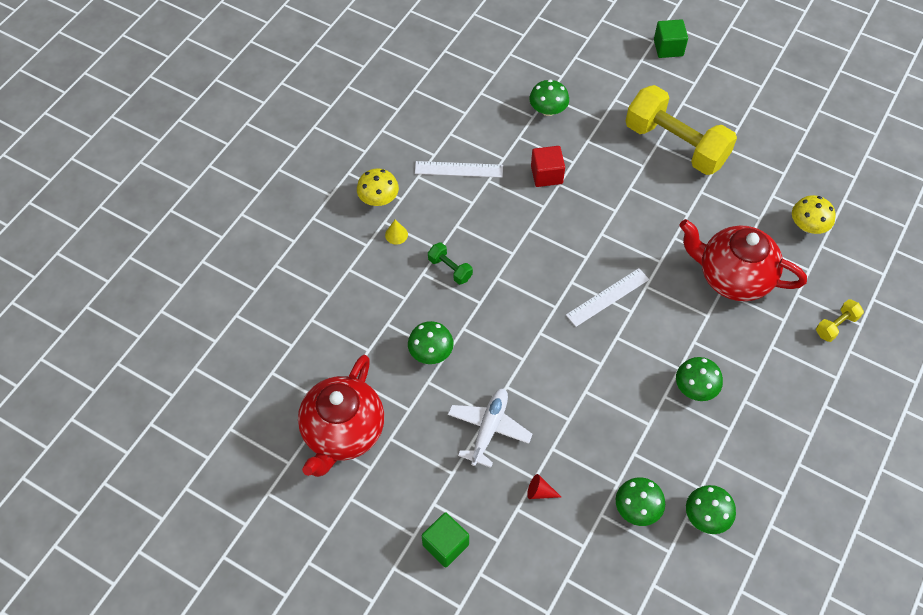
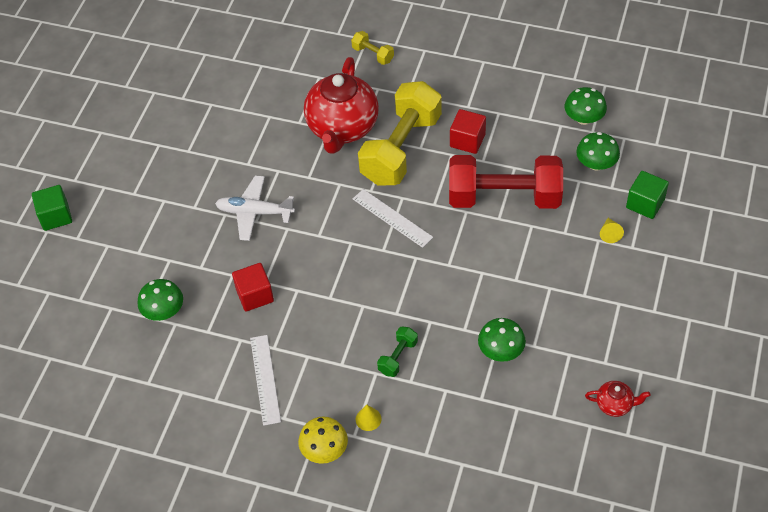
camera: 100 degrees left, 5 degrees down
(343, 432) = (615, 405): red teapot -> red teapot, size x0.43
(445, 545) = (687, 292): green cube -> green cube (645, 203)
(489, 429) = (564, 284): white plane -> white plane (254, 212)
(540, 492) = (609, 233): red cone -> yellow cone
(611, 403) = (504, 197): none -> red dumbbell
(675, 144) = (192, 191): yellow dumbbell -> yellow dumbbell (401, 149)
(695, 388) = (467, 140): green mushroom -> red cube
(808, 226) = (270, 81): yellow mushroom -> none

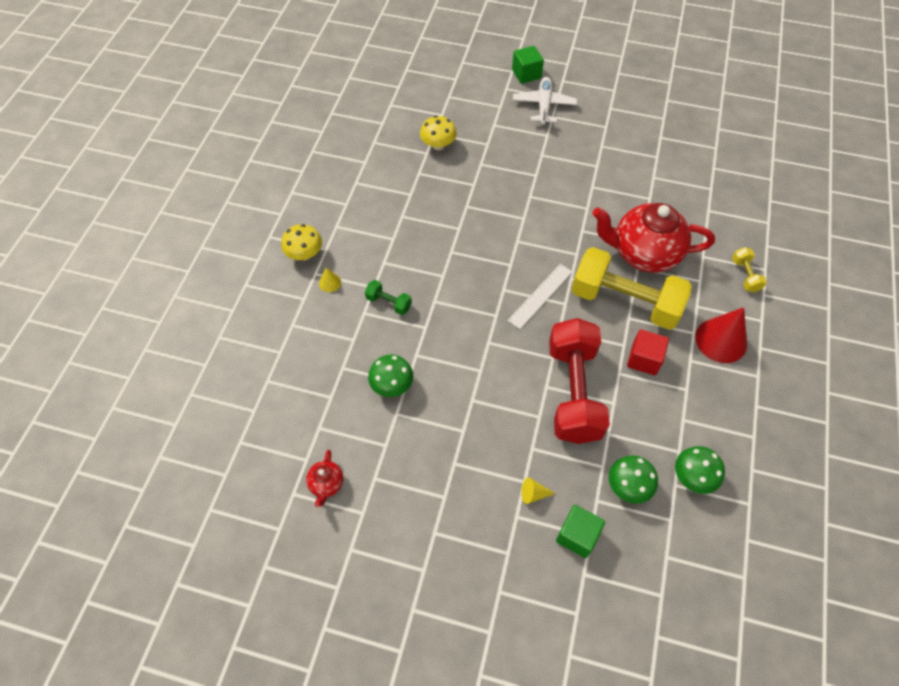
camera: 85 degrees right, 5 degrees up
(164, 311) = (438, 145): green mushroom -> yellow mushroom
(254, 212) = (539, 194): white plane -> white plane (543, 105)
(255, 295) = (453, 200): red cube -> none
(265, 379) = (372, 212): white ruler -> none
(373, 54) = (745, 275): yellow dumbbell -> yellow dumbbell turned 45 degrees counterclockwise
(446, 82) = (721, 340): none -> red cone

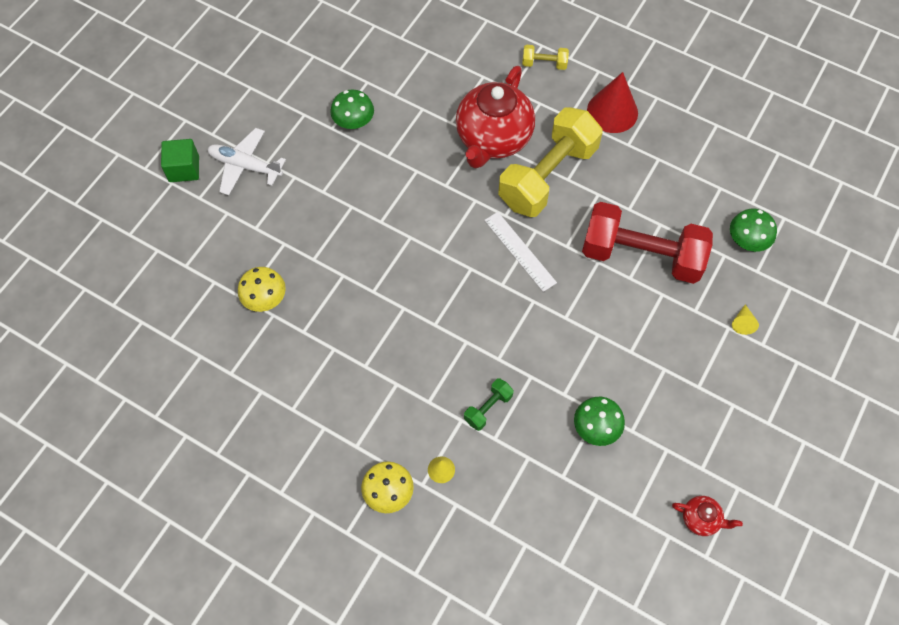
camera: 75 degrees left, 5 degrees up
(577, 535) = (788, 298): green cube -> none
(644, 359) = (618, 182): red cube -> none
(693, 476) = (746, 186): green mushroom -> green mushroom (354, 121)

